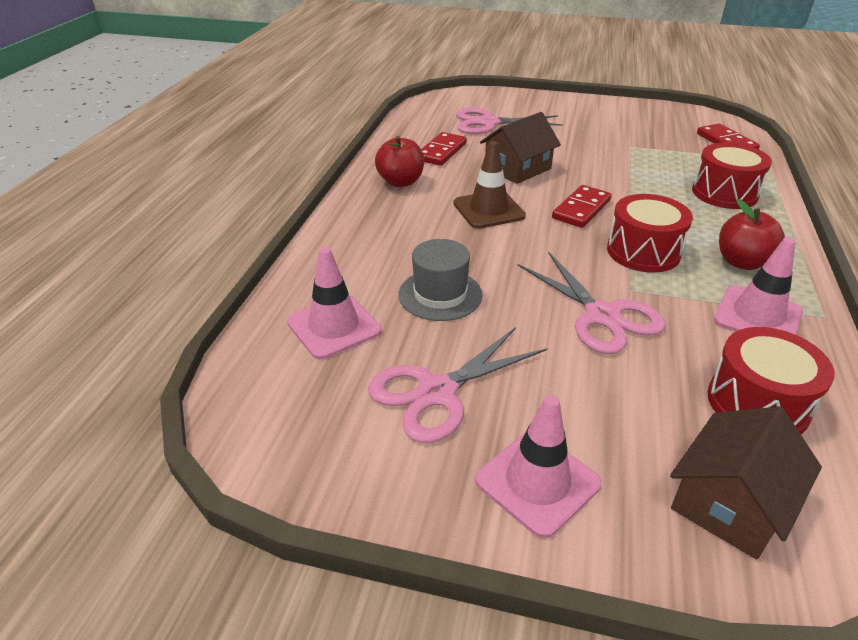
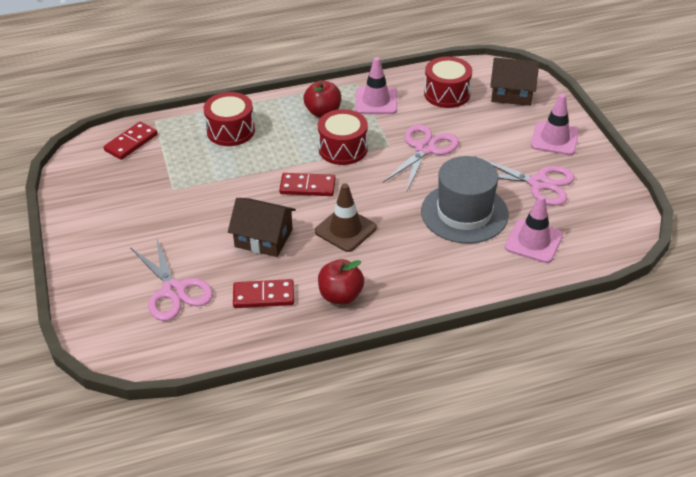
camera: 120 degrees left, 5 degrees up
(440, 294) = (464, 213): grey hat -> grey hat, size x1.54

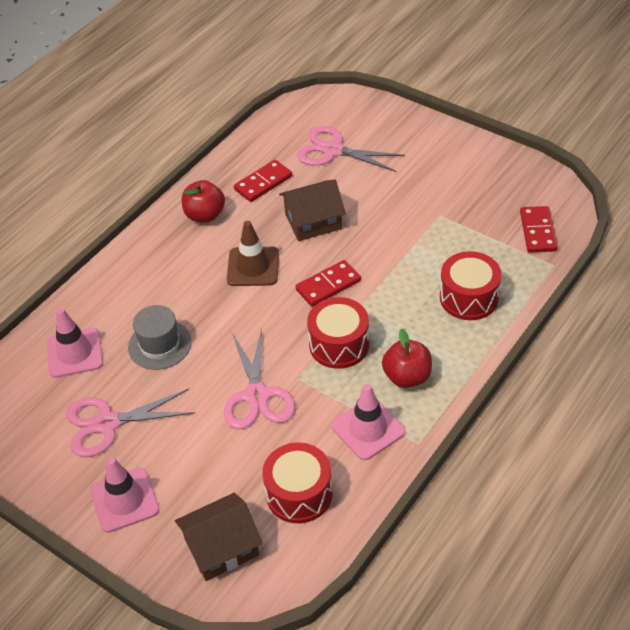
camera: 145 degrees right, 5 degrees up
(464, 213) = (160, 344): grey hat -> grey hat, size x0.65

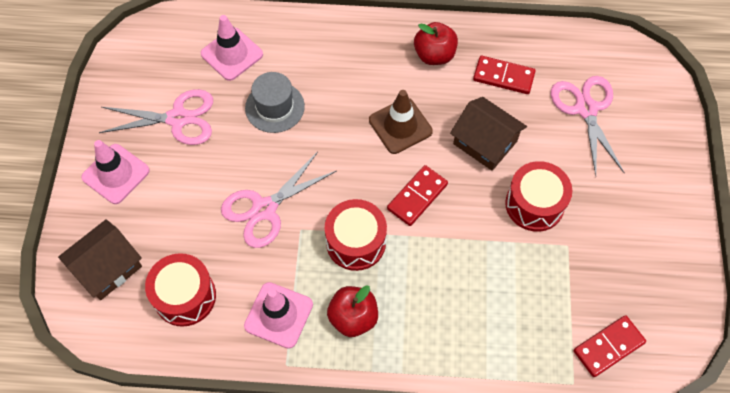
camera: 55 degrees right, 15 degrees up
(107, 423) = (178, 119): pink scissors -> pink scissors turned 135 degrees clockwise
(221, 547) = (107, 267): brown house -> brown house turned 75 degrees counterclockwise
(328, 285) = (417, 197): red domino -> red domino turned 75 degrees counterclockwise
(469, 298) = (479, 324): red drum -> red drum (534, 204)

